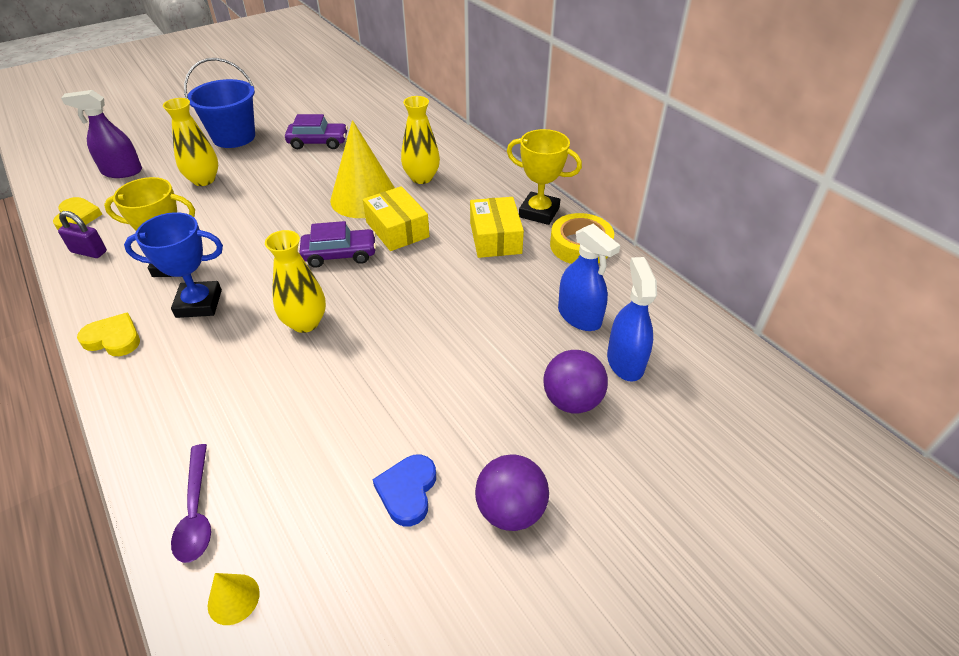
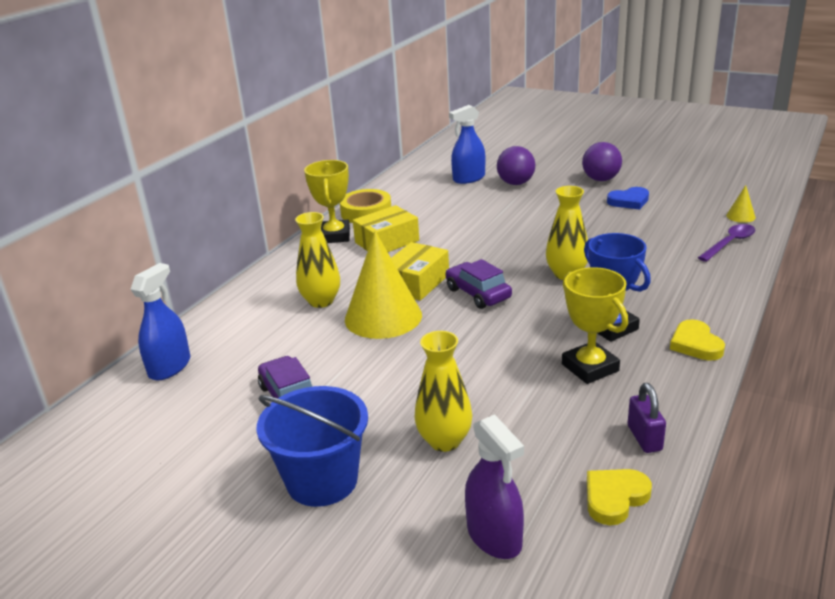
camera: 115 degrees left, 15 degrees down
(579, 316) = (444, 196): blue spray bottle -> blue spray bottle (170, 367)

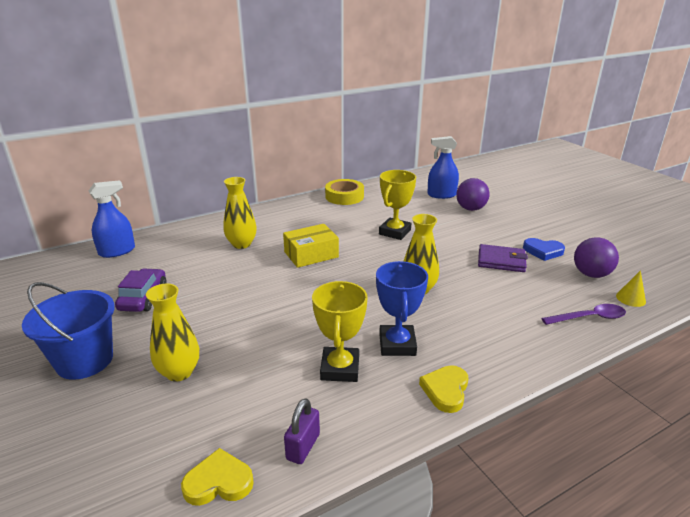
camera: 30 degrees right, 0 degrees up
(334, 236) = (305, 205): yellow trophy -> yellow trophy (394, 232)
(383, 317) = (261, 269): yellow cone -> none
(387, 242) = (331, 220): yellow box -> none
(478, 293) = (339, 278): purple car -> none
(494, 536) = (111, 460): purple spray bottle -> none
(601, 179) = (541, 227): purple ball -> purple ball (591, 274)
(605, 222) = (501, 261): none -> purple wallet

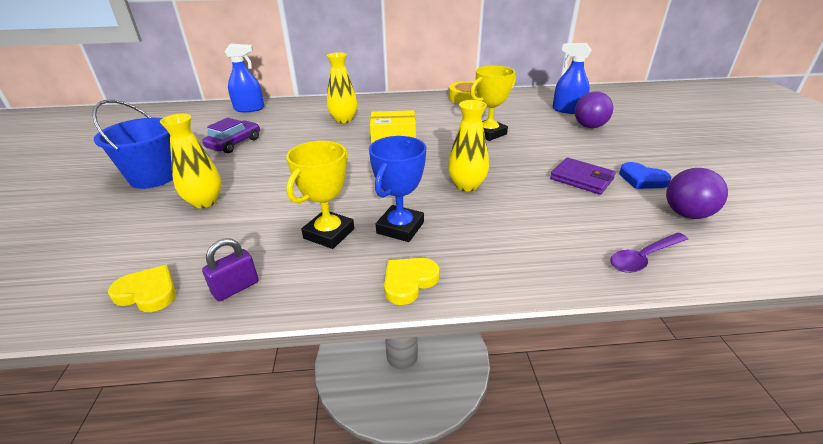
camera: 25 degrees right, 5 degrees up
(589, 318) = (644, 257): purple spoon -> purple spoon turned 135 degrees clockwise
(630, 298) = (722, 251): yellow cone -> none

